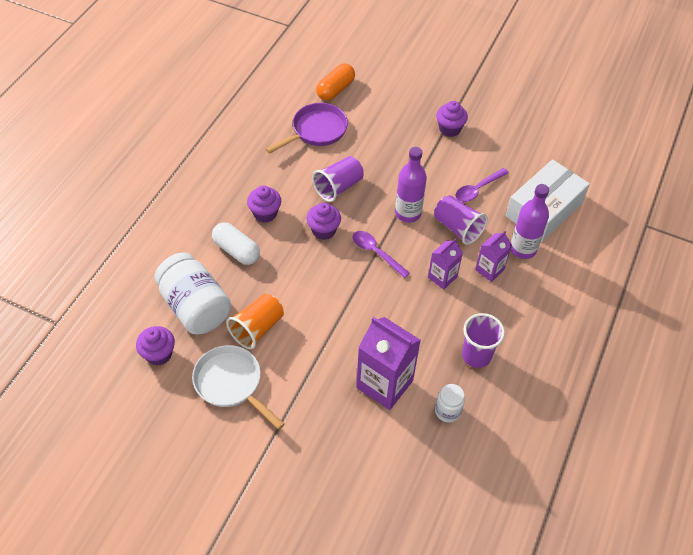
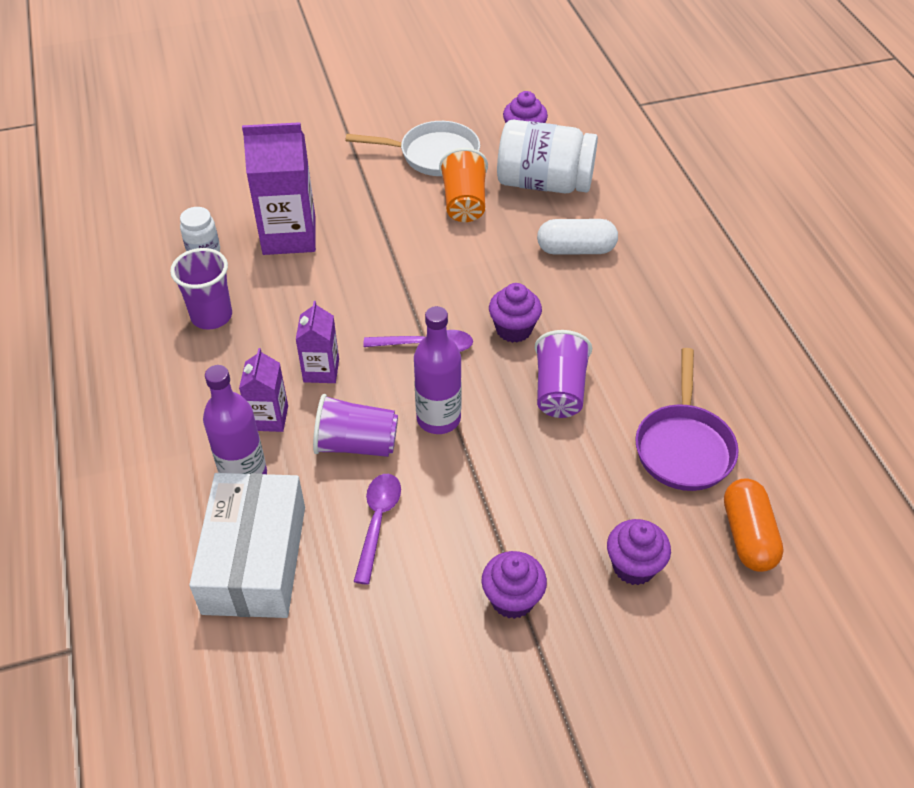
camera: 140 degrees right, 5 degrees down
(265, 213) = (599, 303): purple cupcake -> purple cupcake (634, 566)

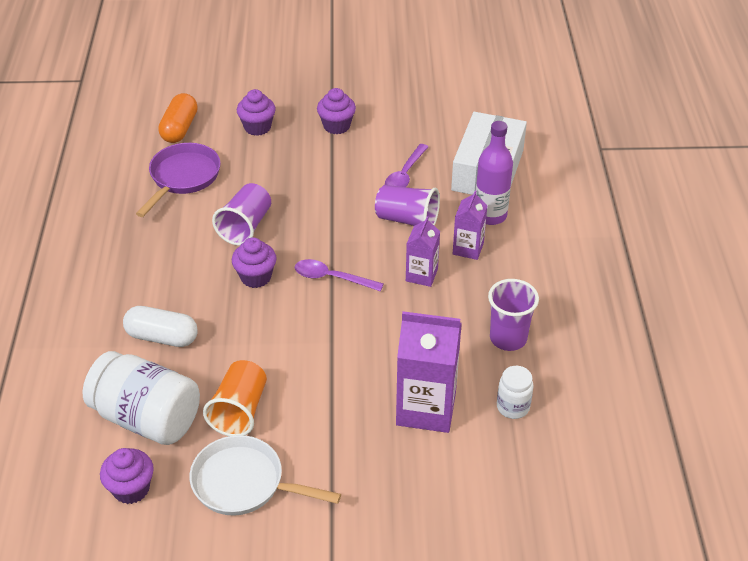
camera: 165 degrees left, 5 degrees down
(438, 419) = (342, 225): purple bottle -> none

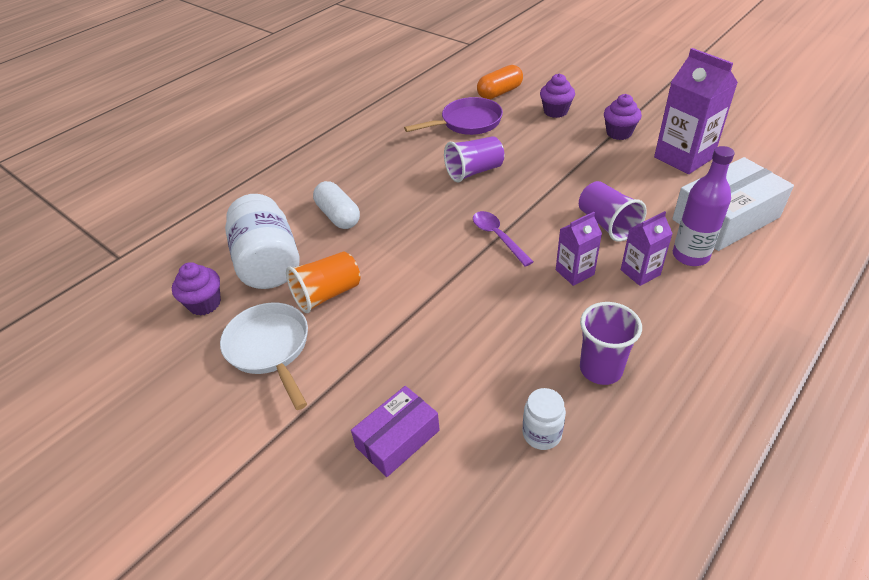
camera: 45 degrees right, 0 degrees up
(256, 277) = (443, 208): purple cupcake -> none
(405, 174) = (641, 189): purple spoon -> none
(422, 476) = (397, 438): none -> purple box
(426, 408) = (462, 383): purple carton -> purple carton (683, 158)

